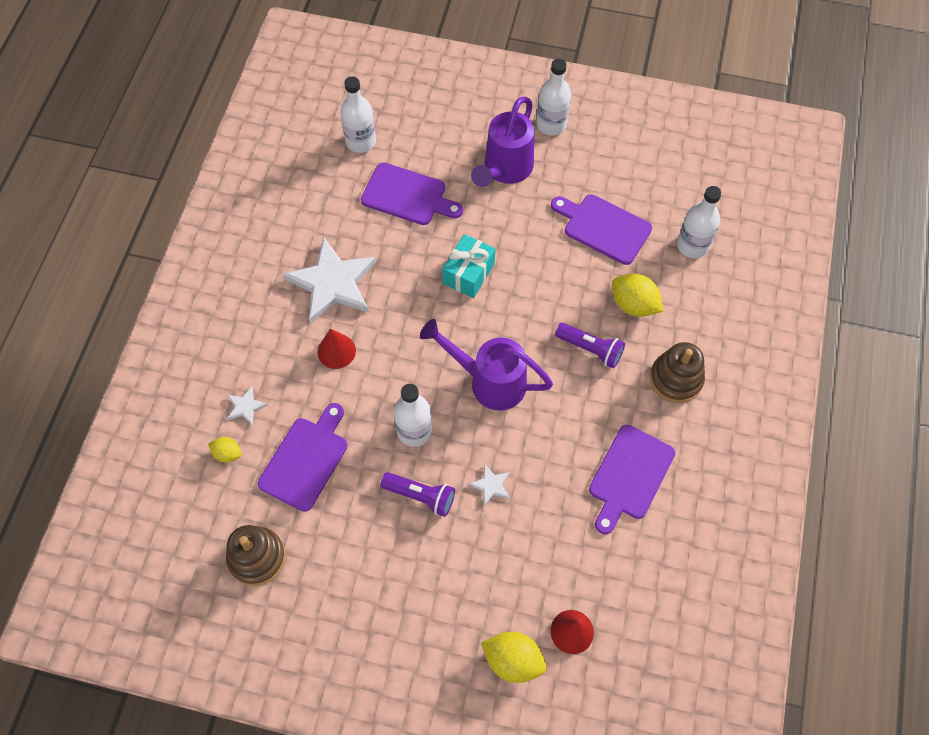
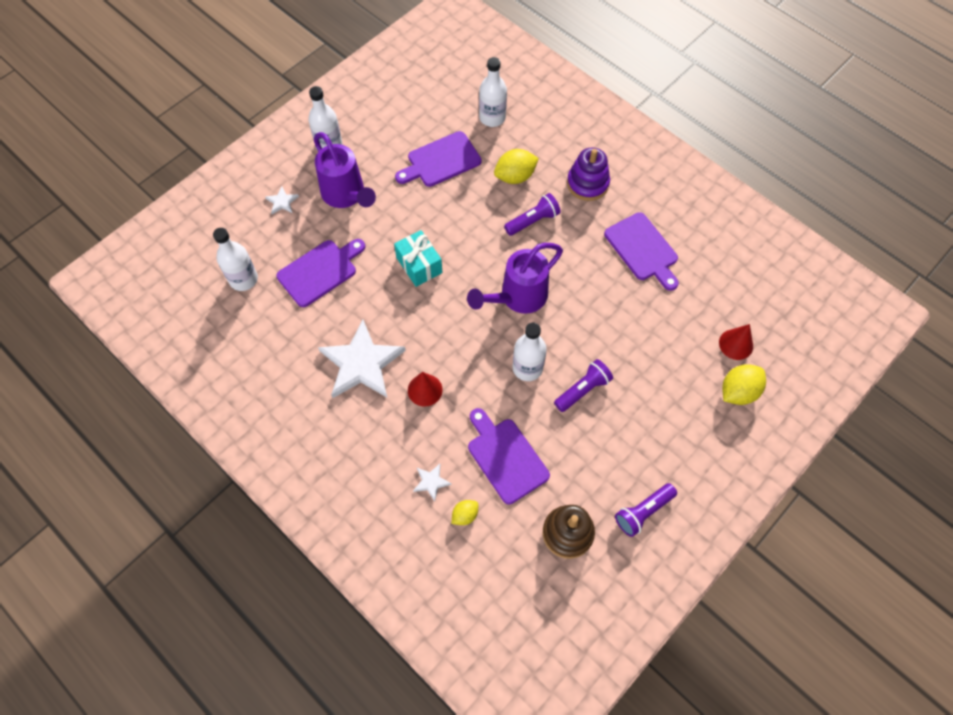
camera: 60 degrees left, 0 degrees up
(317, 621) = (643, 512): none -> purple flashlight
(491, 485) = (601, 339): white star -> white star (282, 202)
(676, 379) = (587, 183): brown stacking toy -> purple stacking toy

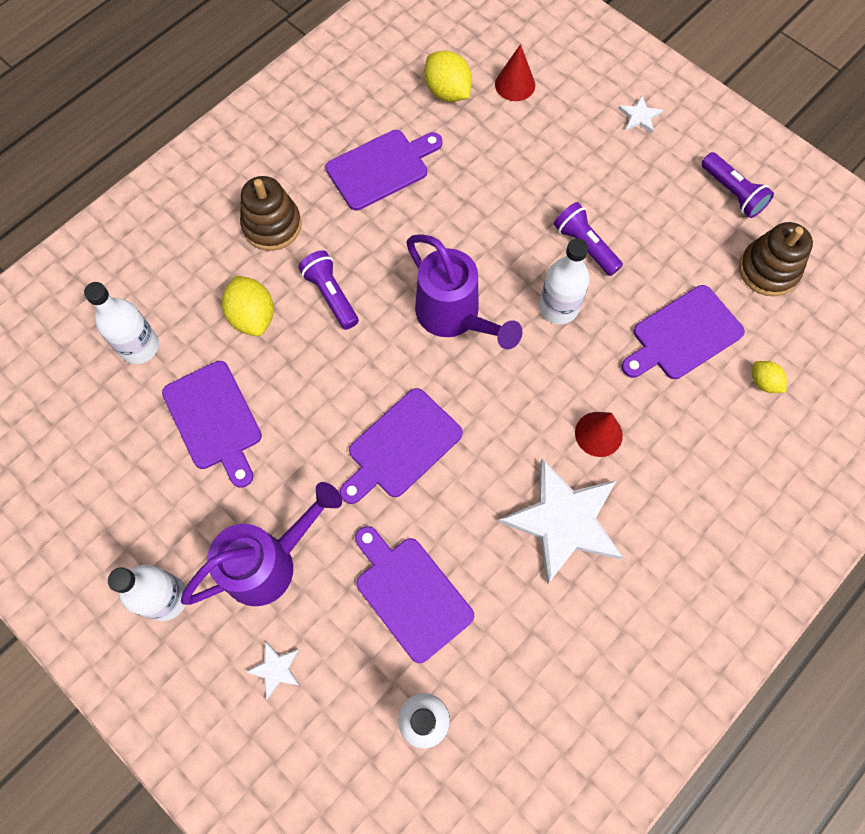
camera: 90 degrees left, 5 degrees up
(419, 265) = (401, 446): turquoise gift -> purple cutting board
(431, 482) = (726, 423): white star -> white star (639, 116)
(587, 183) = (272, 225): purple stacking toy -> brown stacking toy
(738, 391) = (576, 89): yellow lemon -> yellow lemon (447, 92)

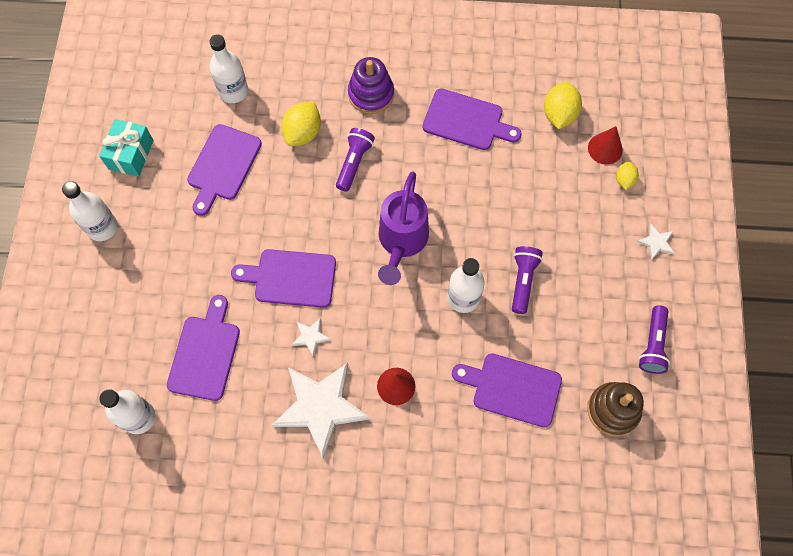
camera: 50 degrees right, 0 degrees up
(108, 503) = (131, 154): none -> turquoise gift
(269, 562) = (163, 263): purple watering can -> none
(272, 225) = (371, 94): brown stacking toy -> purple stacking toy
(275, 669) = (107, 315): white star -> white star (310, 336)
(763, 382) = (523, 464): yellow lemon -> yellow lemon (624, 180)

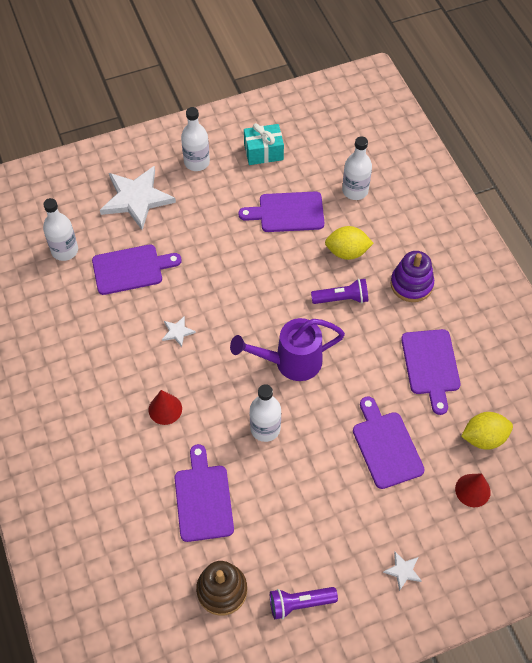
camera: 65 degrees right, 10 degrees down
(291, 278) = (218, 298): purple cutting board -> purple cutting board (386, 446)
(320, 407) = (124, 363): white star -> white star (136, 199)
(523, 281) = (304, 470): purple flashlight -> none
(624, 180) = (450, 519): yellow lemon -> none

